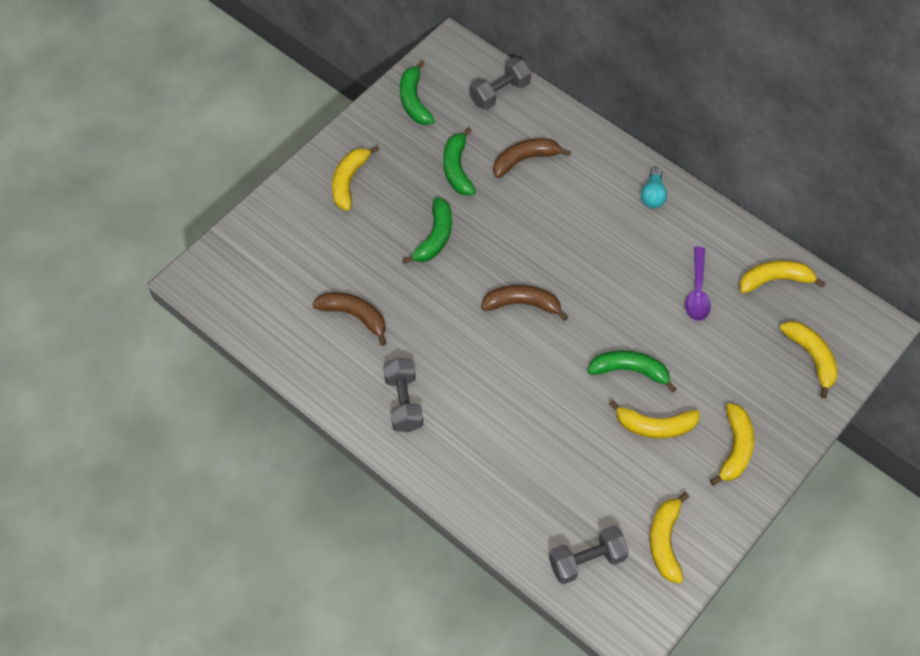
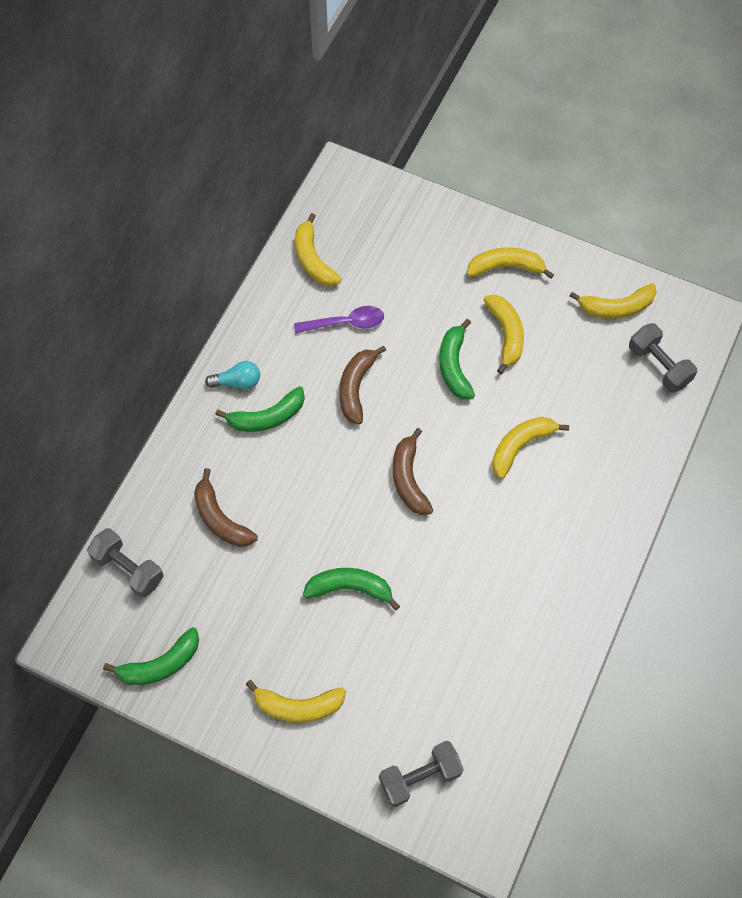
camera: 105 degrees left, 5 degrees up
(354, 316) = (475, 645): brown banana -> brown banana (356, 388)
(403, 402) = (559, 565): grey dumbbell -> grey dumbbell (420, 777)
(457, 168) = (250, 588): green banana -> green banana (267, 417)
(811, 357) = (391, 220): yellow banana -> yellow banana (520, 446)

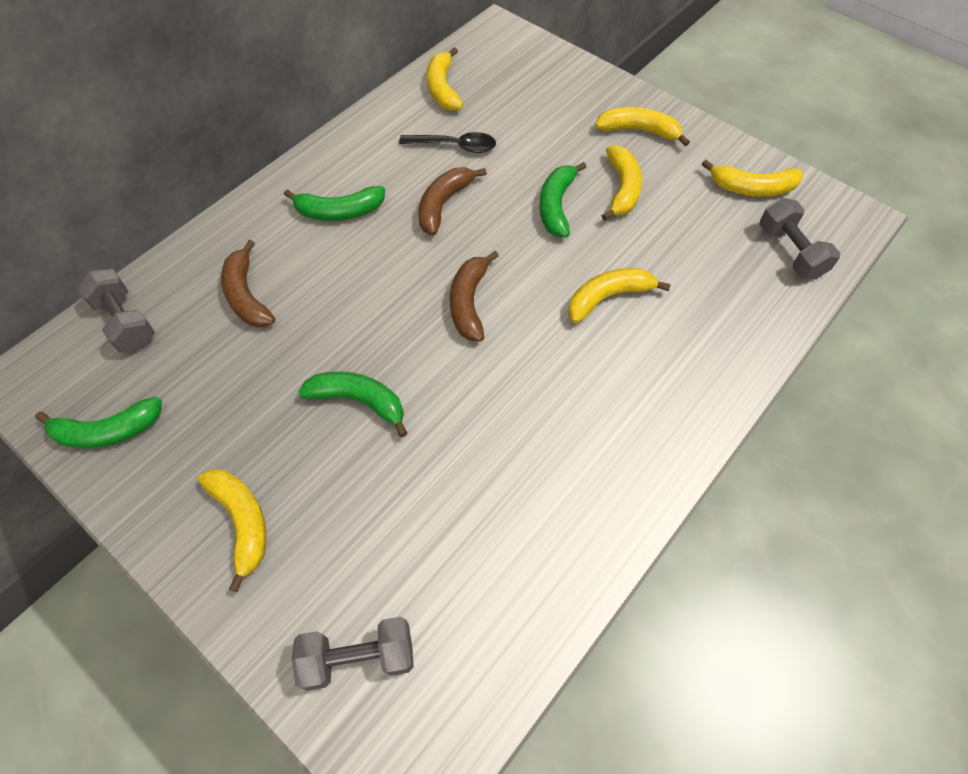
camera: 15 degrees right, 5 degrees down
(237, 382) = (323, 175): turquoise light bulb -> none
(298, 706) = (242, 522): yellow banana -> yellow banana turned 135 degrees counterclockwise
(345, 323) = (454, 146): purple spoon -> black spoon

